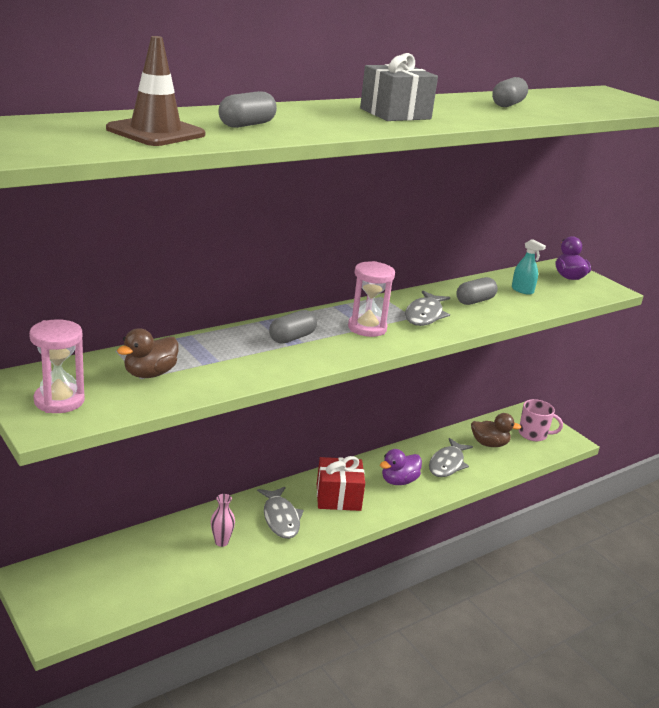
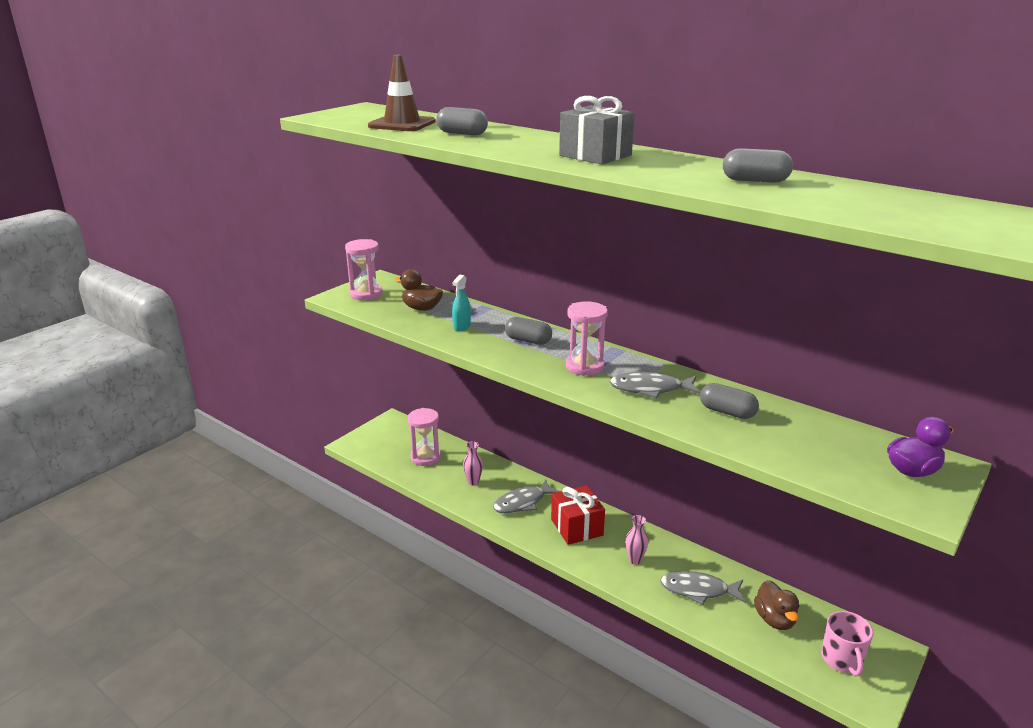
camera: 75 degrees right, 0 degrees up
(143, 567) = (425, 457): none -> pink hourglass
(399, 481) = (635, 560): purple duck -> pink vase
(522, 290) = (806, 439): turquoise spray bottle -> turquoise spray bottle (462, 326)

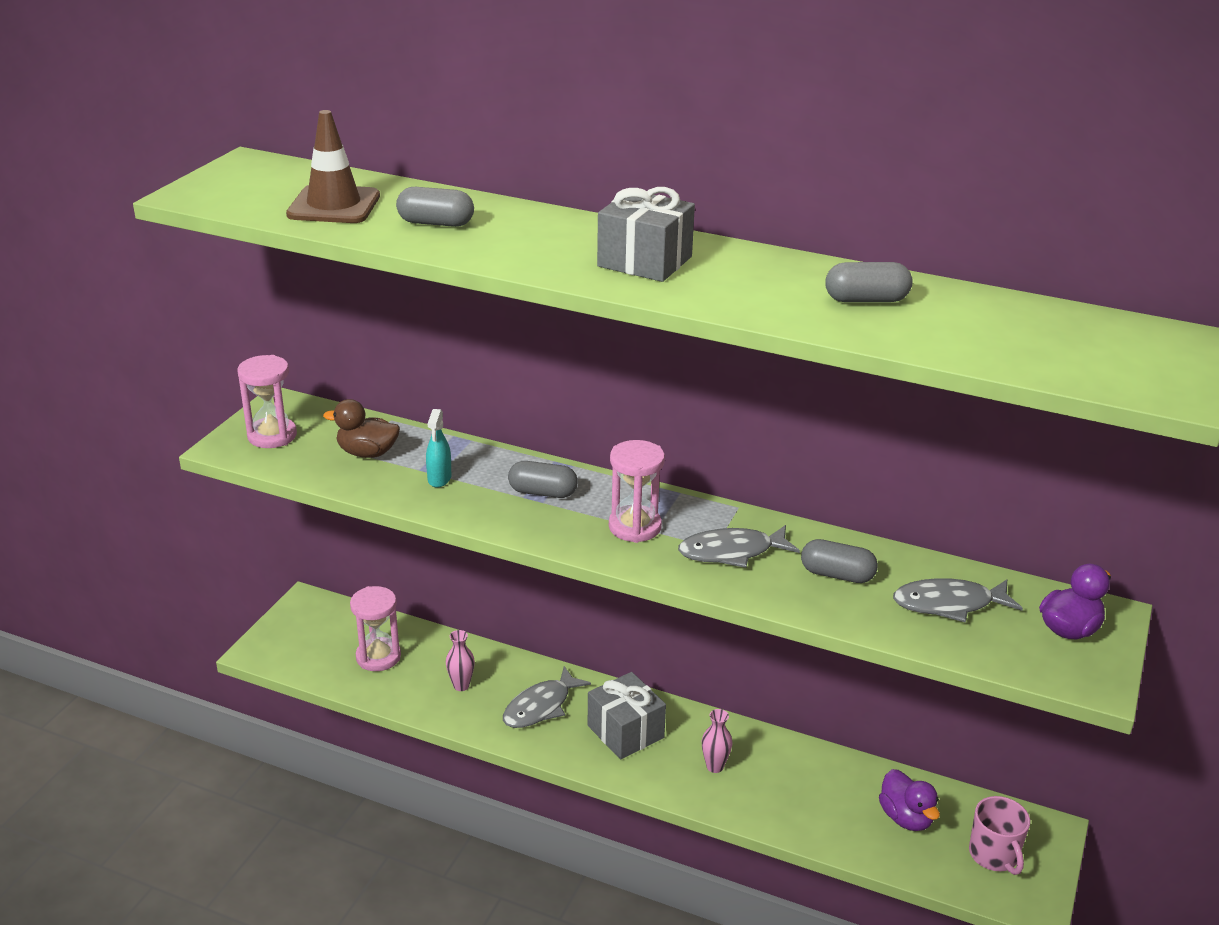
camera: 15 degrees left, 5 degrees up
(577, 527) = (625, 732): red gift -> grey gift
(698, 590) = (805, 795): grey fish -> grey fish (949, 604)
(774, 619) = (906, 818): brown duck -> purple duck

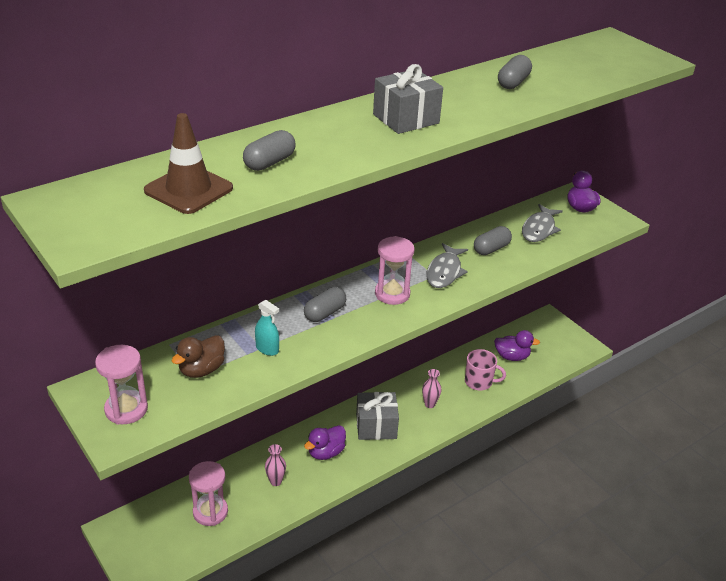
camera: 60 degrees left, 5 degrees up
(541, 706) = (326, 452): grey fish -> purple duck
(994, 855) = (552, 342): pink mug -> pink mug (479, 382)

